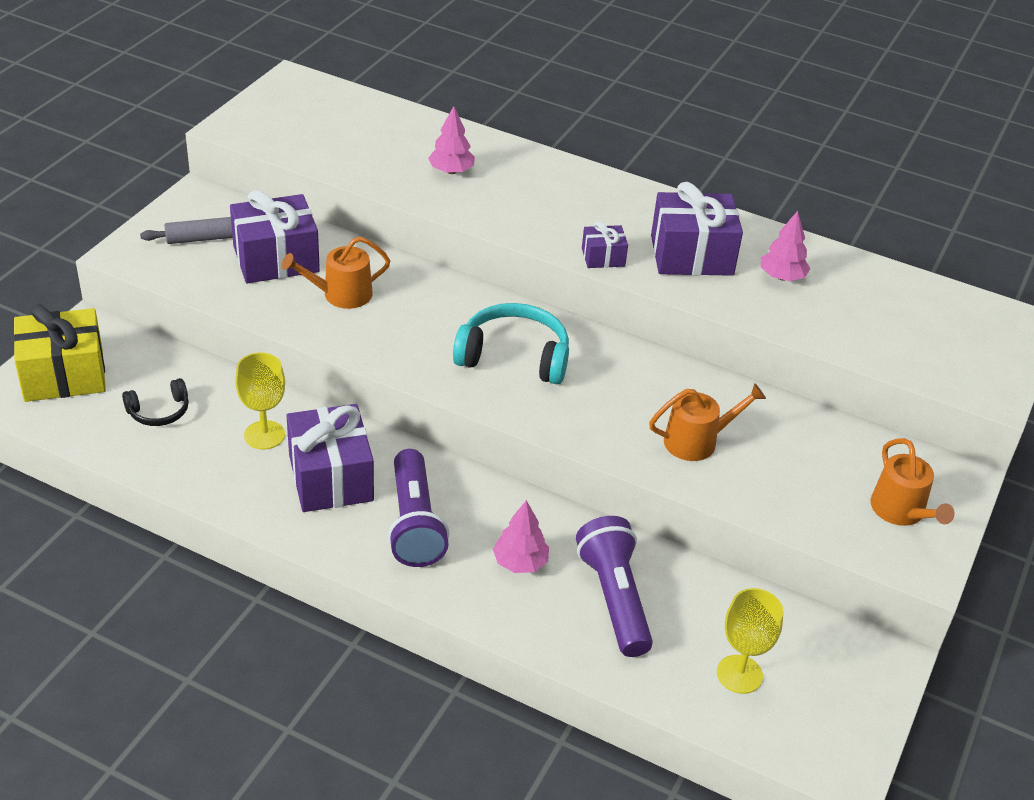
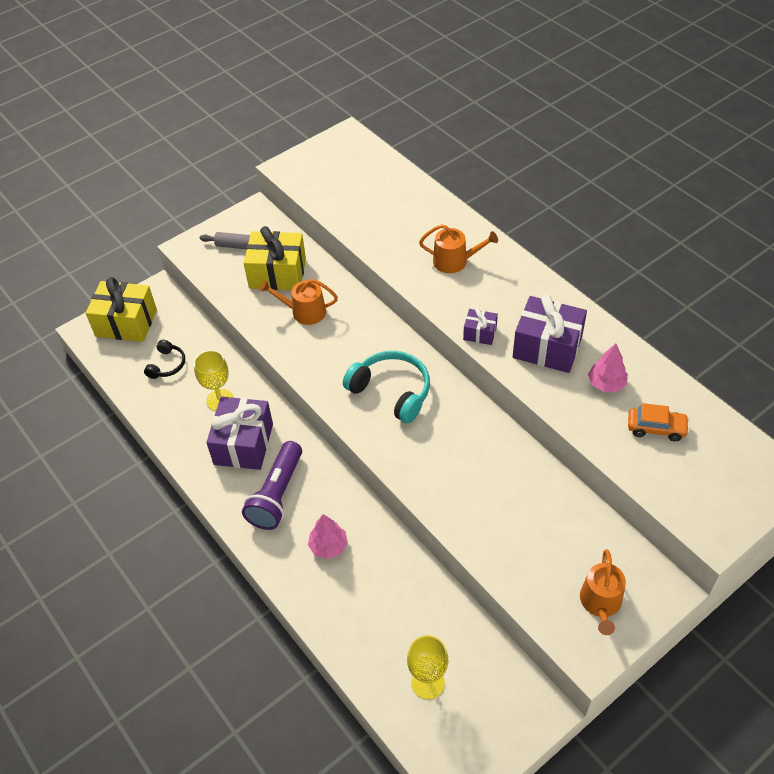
camera: 30 degrees right, 10 degrees up
(159, 411) = (167, 365): black headphones -> black headphones turned 75 degrees counterclockwise
(276, 259) = (277, 273): purple gift -> yellow gift
(451, 171) = (413, 234): pink tree -> none
(614, 599) = (375, 594): purple flashlight -> none
(696, 441) = (481, 497): orange watering can -> orange watering can (454, 261)
(864, 308) = (656, 428): none -> orange car

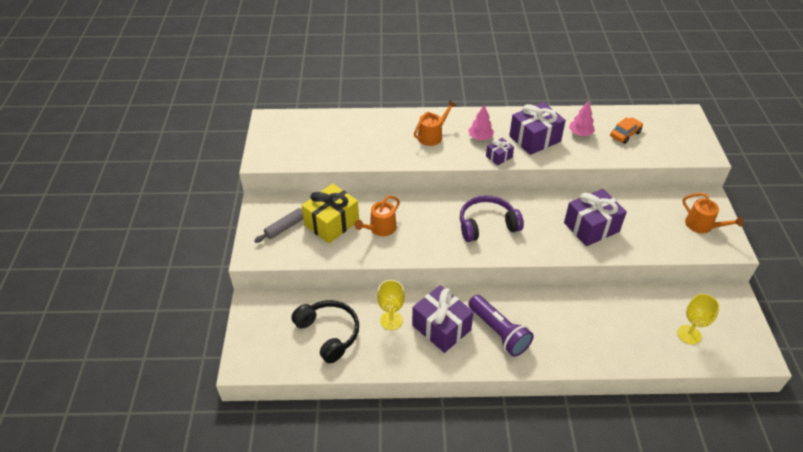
camera: 55 degrees left, 5 degrees down
(126, 323) = (262, 337): yellow gift -> none
(167, 365) = (329, 333): black headphones -> black headphones, size x1.81
(328, 546) = (560, 328): pink tree -> pink tree (480, 137)
(391, 391) = (487, 225): turquoise headphones -> purple headphones
(481, 487) = (591, 227): none -> purple gift

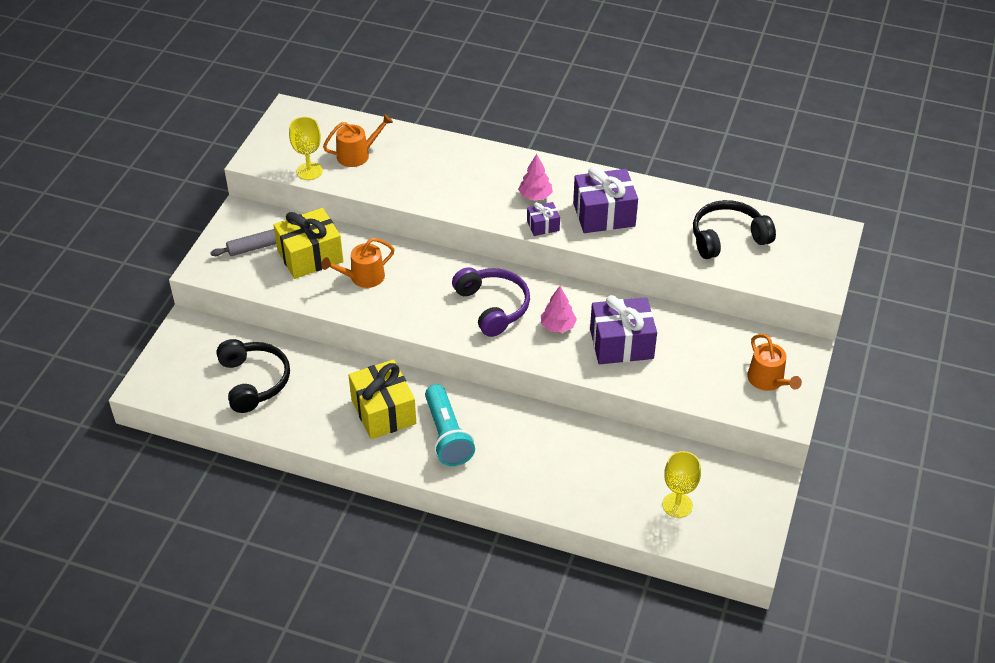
camera: 20 degrees right, 0 degrees up
(391, 320) = (330, 387): yellow goblet -> yellow goblet (309, 171)
(432, 136) = (476, 179): orange watering can -> orange watering can (357, 155)
(441, 327) = (383, 411): purple gift -> yellow gift
(487, 225) = (493, 307): purple headphones -> purple headphones turned 60 degrees clockwise
(499, 332) = (447, 435): purple flashlight -> turquoise flashlight
(580, 133) = (668, 222): pink tree -> pink tree (557, 326)
(625, 134) = (727, 238): orange car -> black headphones

